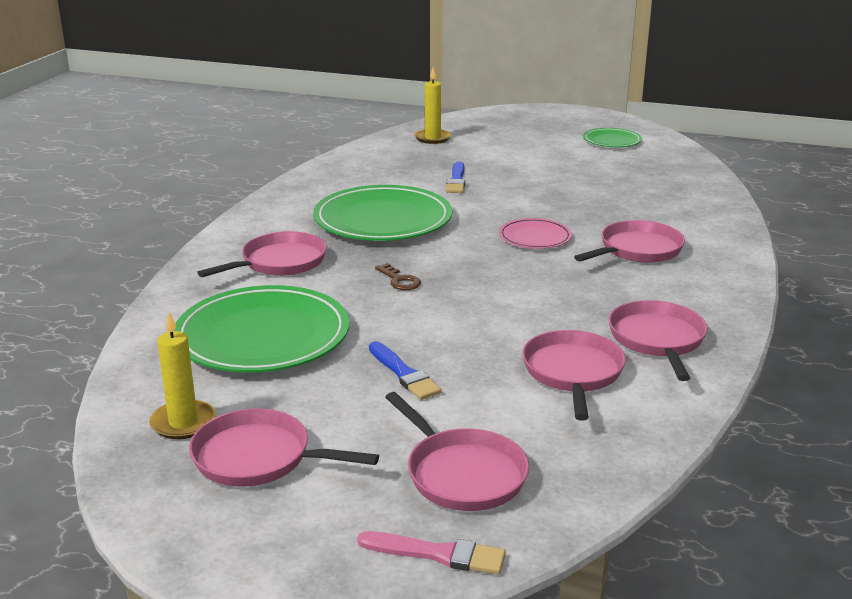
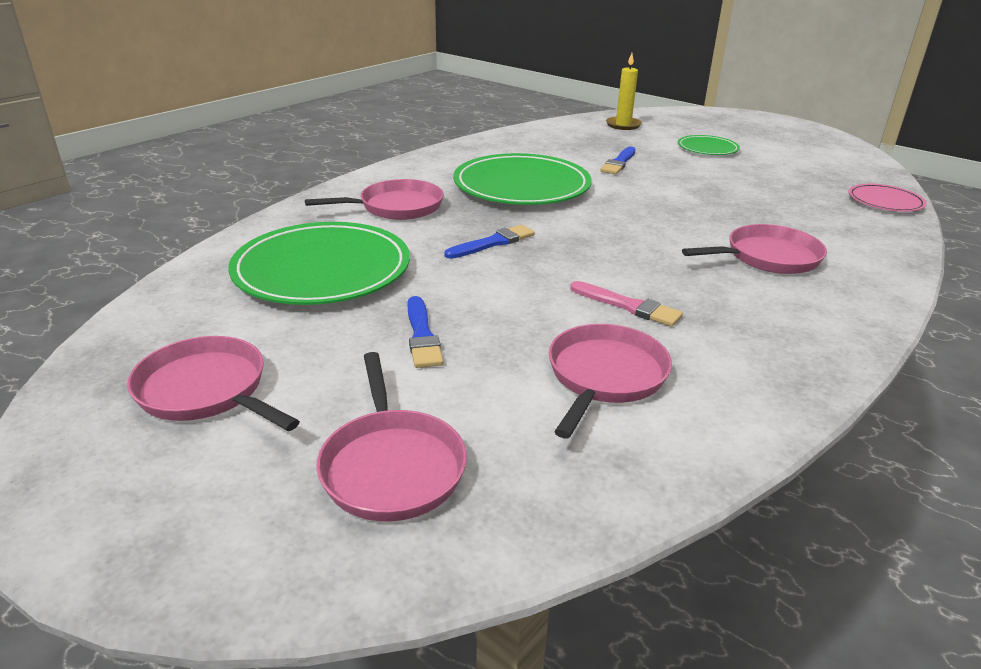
camera: 20 degrees right, 5 degrees up
(183, 423) = (175, 337): yellow candle -> none
(399, 280) = (493, 243): brown key -> blue brush
(437, 554) = (283, 563): pink brush -> pink brush (628, 306)
(535, 237) = (661, 226): pink plate -> pink plate (885, 201)
(612, 141) = (804, 150): green plate -> green plate (707, 148)
(657, 340) = (731, 360): pink pan -> none

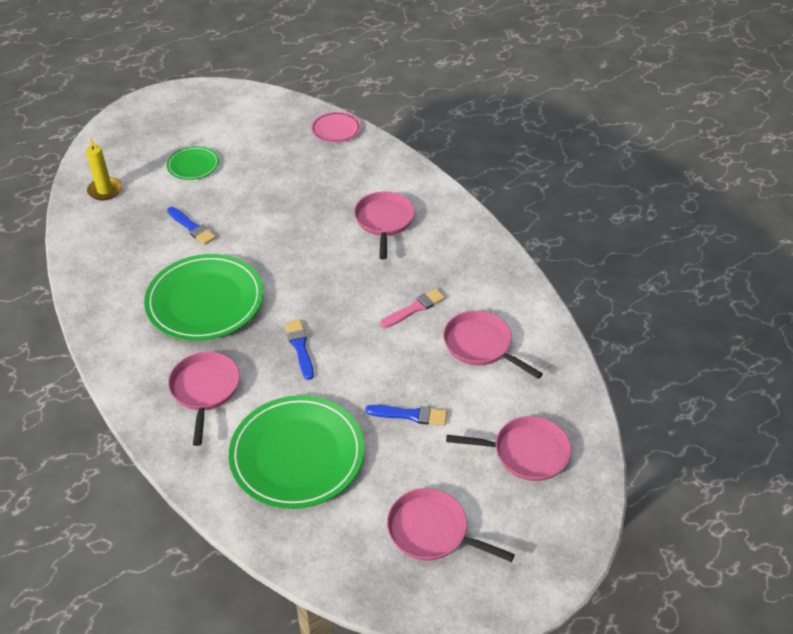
camera: 70 degrees left, 15 degrees up
(207, 390) = (432, 531): pink pan -> pink pan turned 60 degrees clockwise

